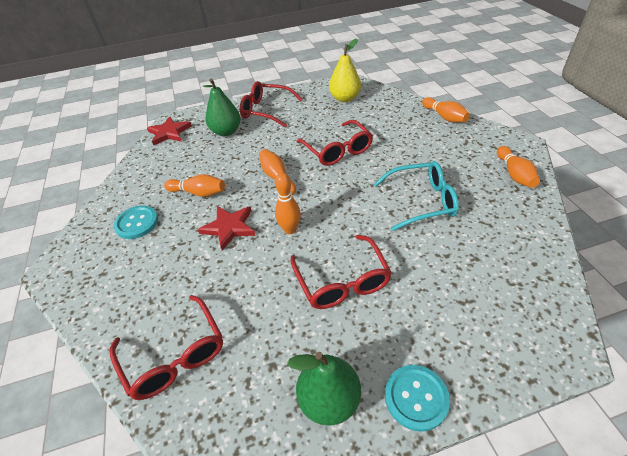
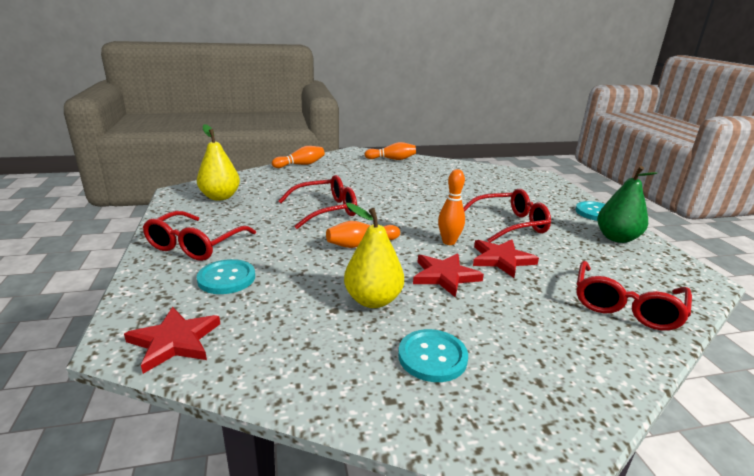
camera: 90 degrees left, 20 degrees down
(175, 356) = (625, 306): red glasses -> red glasses turned 150 degrees clockwise
(198, 193) = (373, 300): orange bowling pin -> yellow pear
(226, 132) = (226, 278): green pear -> turquoise button
(259, 266) = (501, 259): none -> red star
(422, 201) = (416, 188): turquoise glasses -> none

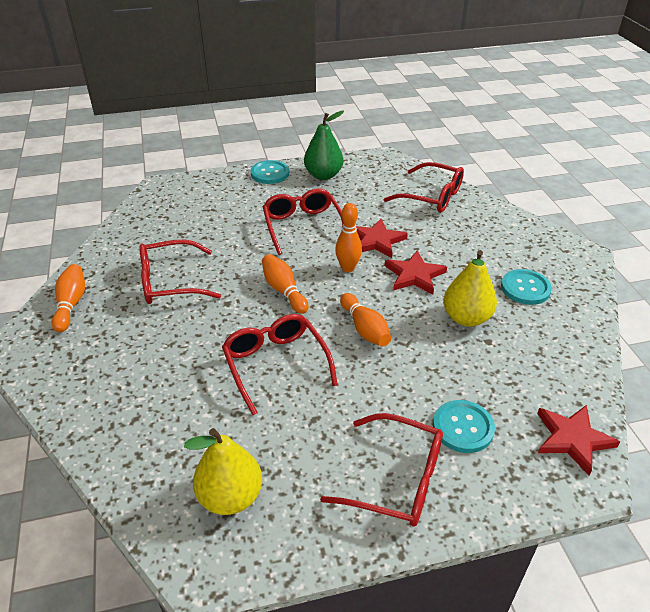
camera: 90 degrees left, 15 degrees up
(300, 165) = (77, 414): orange bowling pin -> orange bowling pin (284, 291)
(417, 180) = (170, 282): none -> red glasses

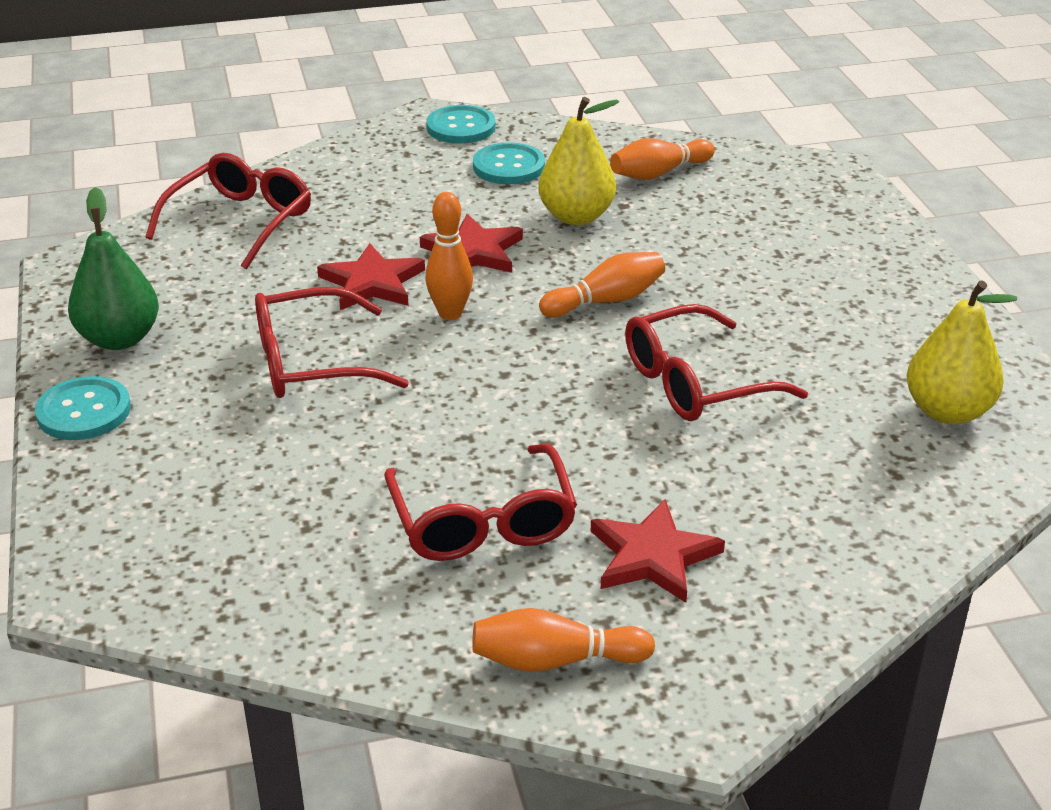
camera: 90 degrees left, 5 degrees down
(284, 291) = (512, 380): orange bowling pin -> orange bowling pin (659, 173)
(397, 479) = (877, 285): red glasses -> none
(463, 427) = (783, 236): turquoise button -> turquoise button (461, 127)
(572, 439) = (783, 170): red star -> red star (652, 556)

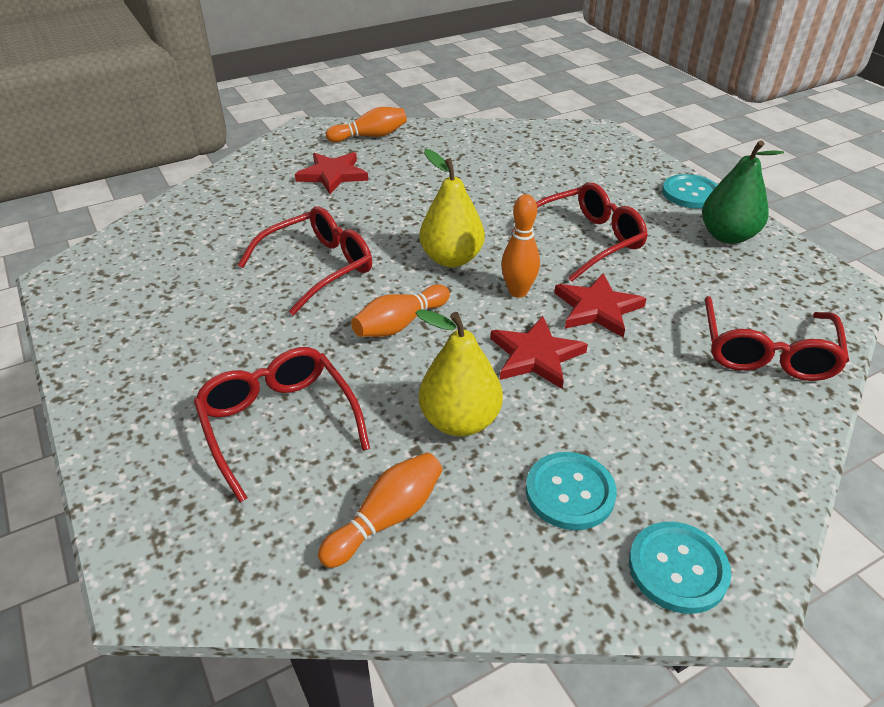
camera: 165 degrees right, 5 degrees up
(483, 522) = (426, 176): red glasses -> red glasses (278, 423)
(948, 411) = (138, 275): yellow pear -> yellow pear (451, 259)

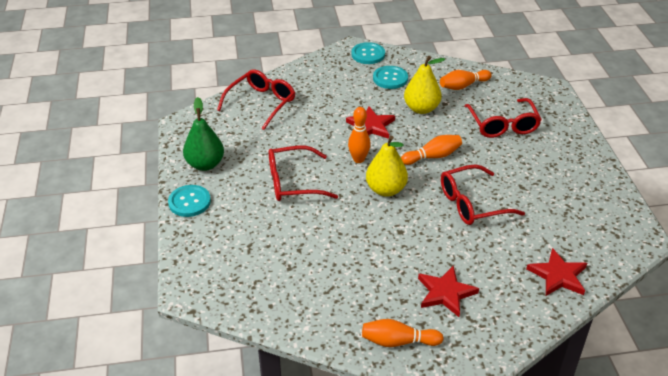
camera: 160 degrees left, 0 degrees up
(597, 308) = (322, 140): red star -> red star (558, 275)

